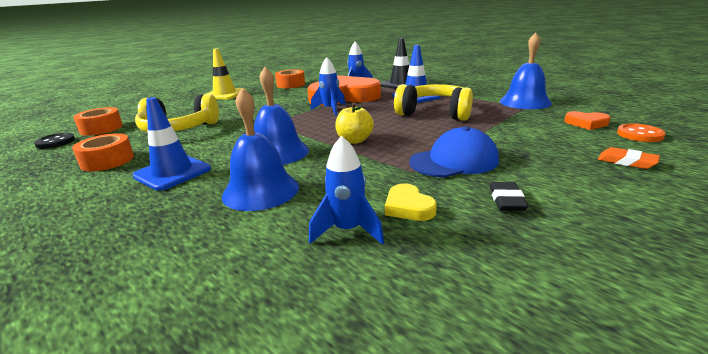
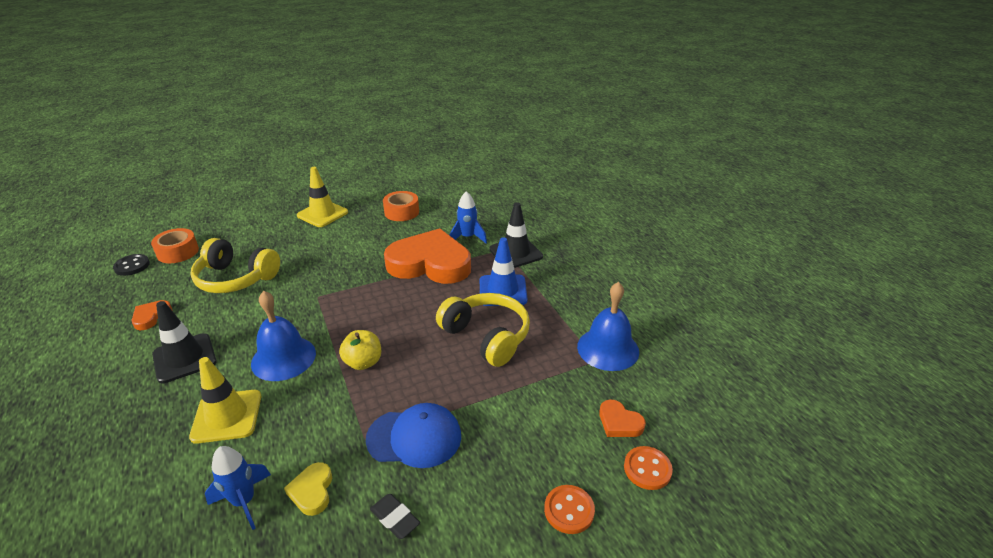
camera: 20 degrees right, 10 degrees up
(107, 161) = (151, 317): orange tape -> orange heart
(172, 173) = (184, 358): blue traffic cone -> black traffic cone
(260, 191) = (227, 416): blue bell -> yellow traffic cone
(330, 110) = (393, 289): blue rocket -> none
(506, 200) = (395, 518): black eraser -> black eraser turned 75 degrees counterclockwise
(626, 162) = (569, 510): orange eraser -> orange button

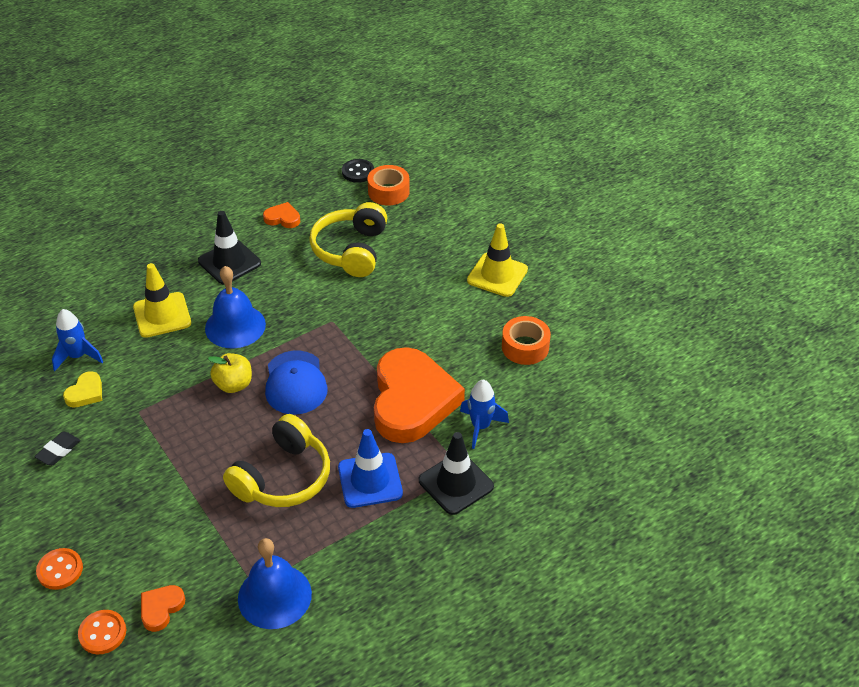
camera: 80 degrees right, 10 degrees up
(312, 491) = (85, 393): yellow heart -> yellow heart turned 135 degrees clockwise
(414, 437) = (140, 445): blue cap -> blue cap (295, 383)

